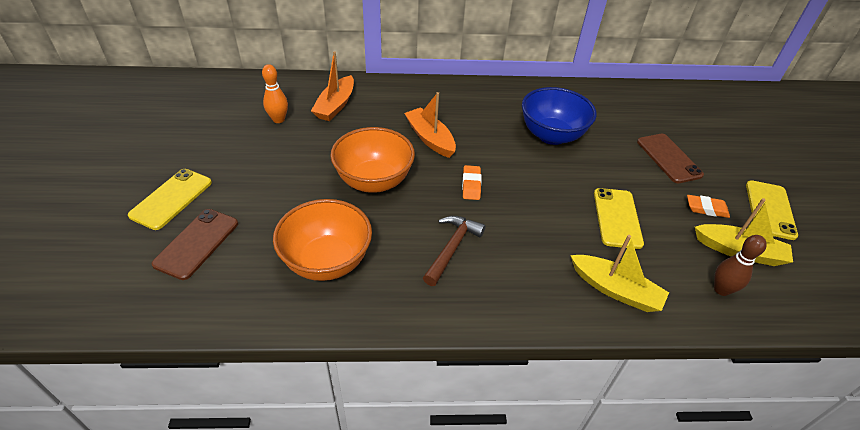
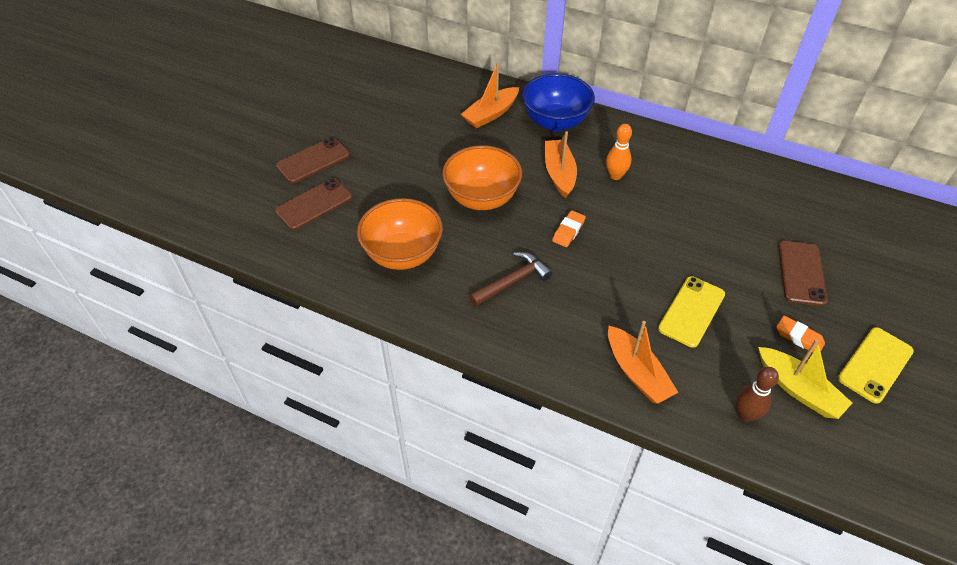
camera: 30 degrees right, 5 degrees up
(171, 199) = (313, 160): yellow phone -> brown phone
(278, 119) = (432, 114): orange bowling pin -> orange bowling pin (615, 176)
(551, 135) = (687, 208): blue bowl -> blue bowl (555, 122)
(615, 290) = (637, 373): yellow boat -> orange boat

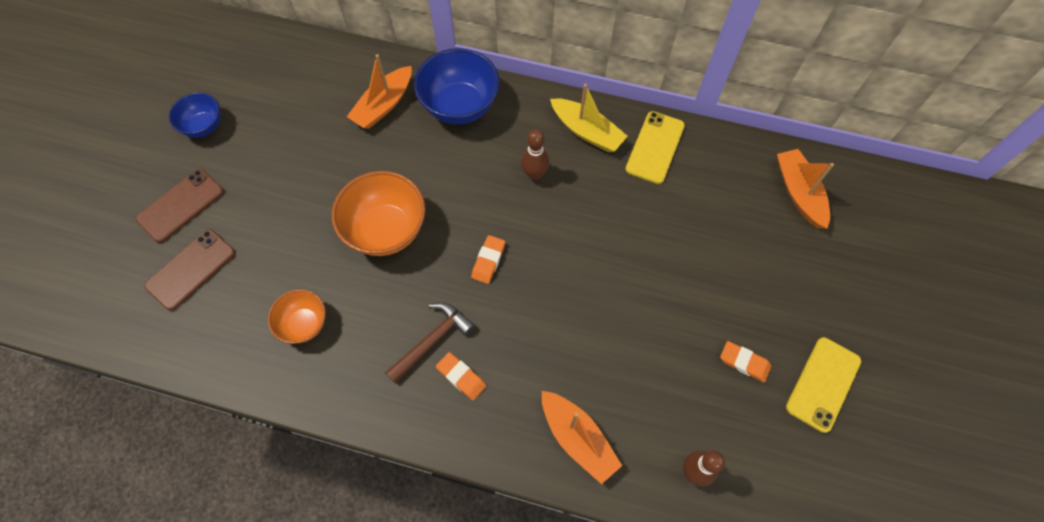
camera: 10 degrees left, 15 degrees up
(341, 111) = (204, 126): none -> blue bowl
(403, 254) = (304, 324): orange bowl -> orange bowl, size x0.59
(535, 311) = (461, 377): none -> orange eraser
(559, 173) = (471, 181): orange boat -> orange boat (799, 193)
(615, 176) = (534, 174): orange bowling pin -> brown bowling pin
(691, 311) = (630, 348): yellow phone -> yellow phone (655, 147)
(798, 389) = (746, 430): yellow boat -> yellow boat (587, 131)
(801, 273) = (743, 277): brown phone -> none

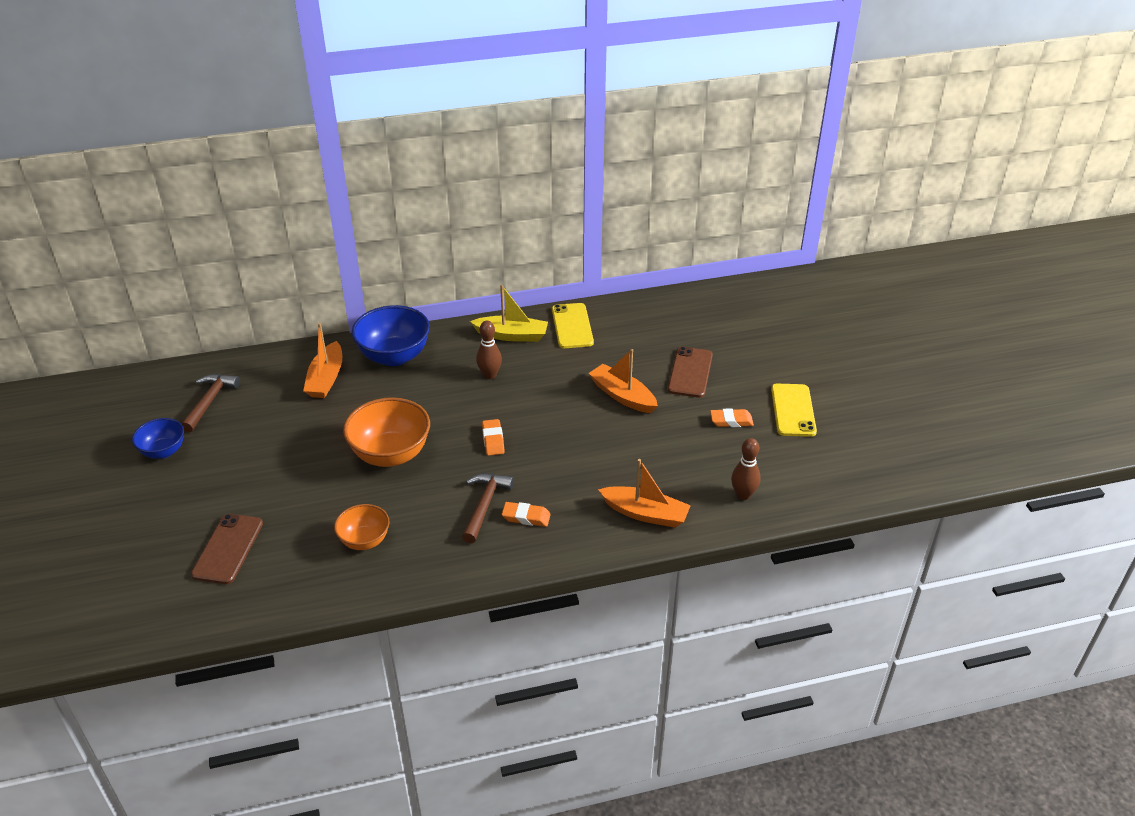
camera: 30 degrees left, 25 degrees down
(180, 205) = (183, 511): brown phone -> brown phone (690, 372)
(272, 84) = (210, 401): none -> brown hammer
(799, 193) = (696, 314): orange boat -> orange boat (622, 396)

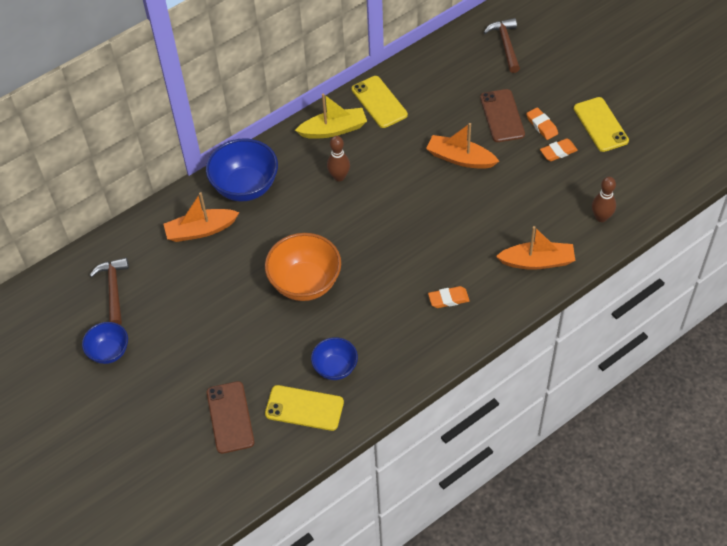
camera: 20 degrees left, 15 degrees up
(306, 567) = (304, 408): none -> yellow phone
(326, 379) = (201, 230): orange boat -> orange boat turned 90 degrees clockwise
(364, 541) = (335, 368): orange bowl -> blue bowl
(485, 505) = (410, 301): brown hammer -> brown hammer (505, 44)
(493, 440) = (380, 239): orange eraser -> orange eraser (542, 125)

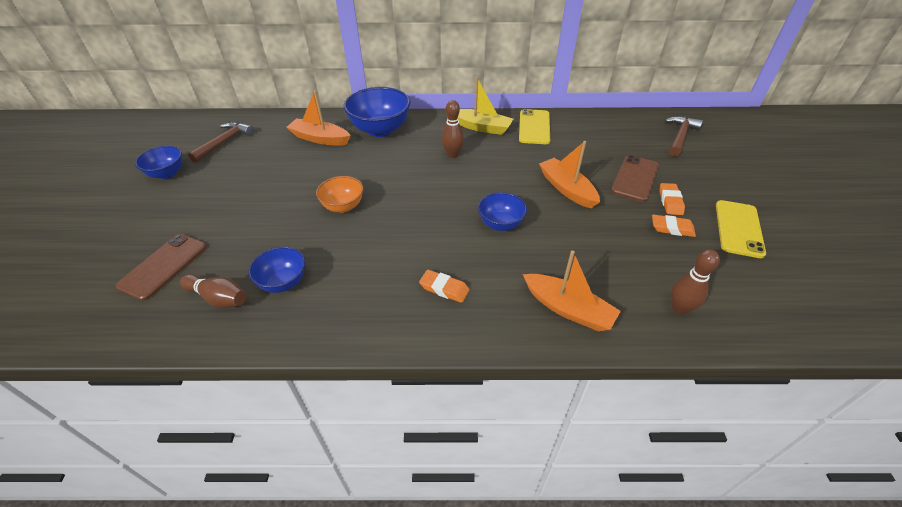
camera: 35 degrees right, 10 degrees down
(304, 408) = (219, 298): yellow phone -> brown bowling pin
(305, 283) = (343, 206): orange bowl -> orange bowl, size x0.59
(439, 223) = (500, 224): none -> blue bowl

